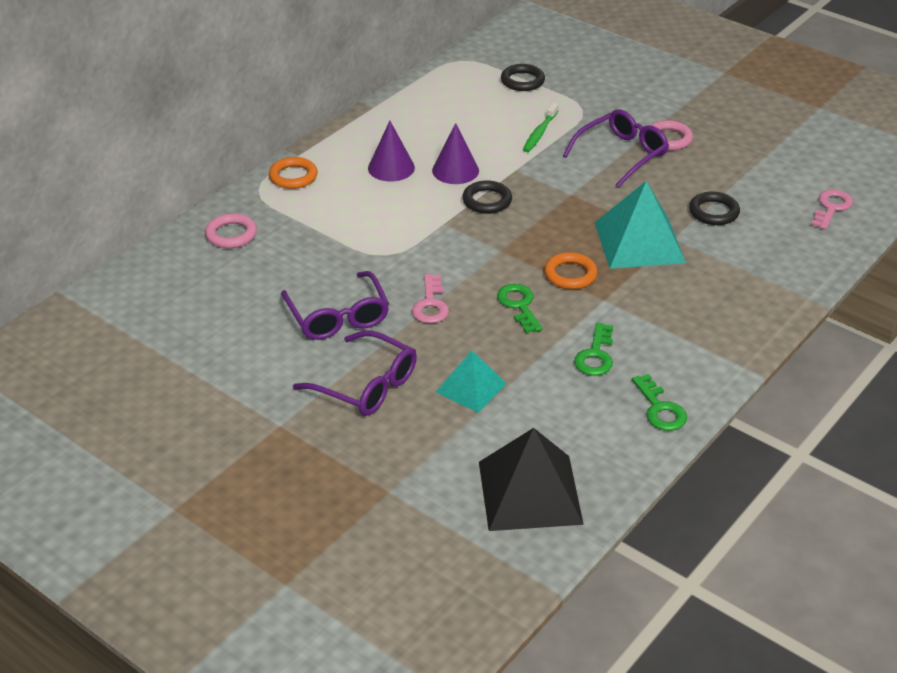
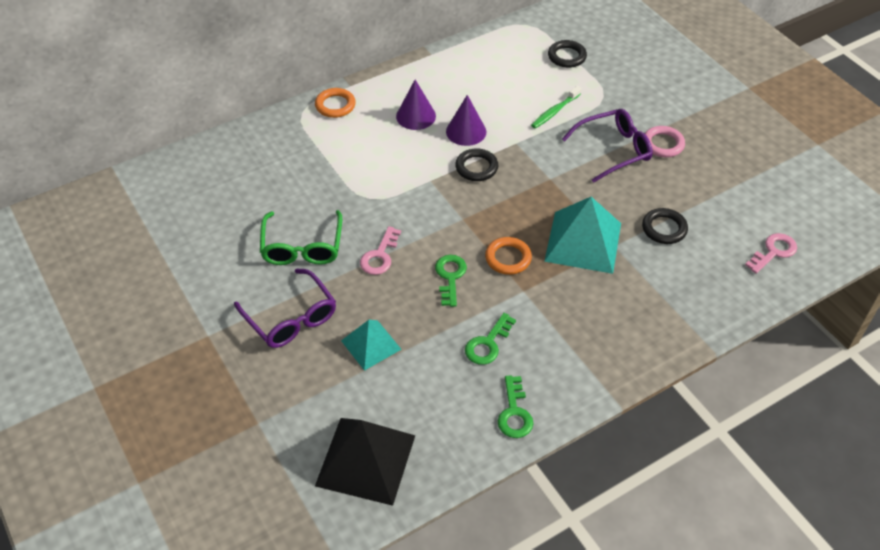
camera: 20 degrees right, 10 degrees up
(231, 234) = (261, 148): pink ring -> none
(338, 316) = (302, 246): purple glasses -> green glasses

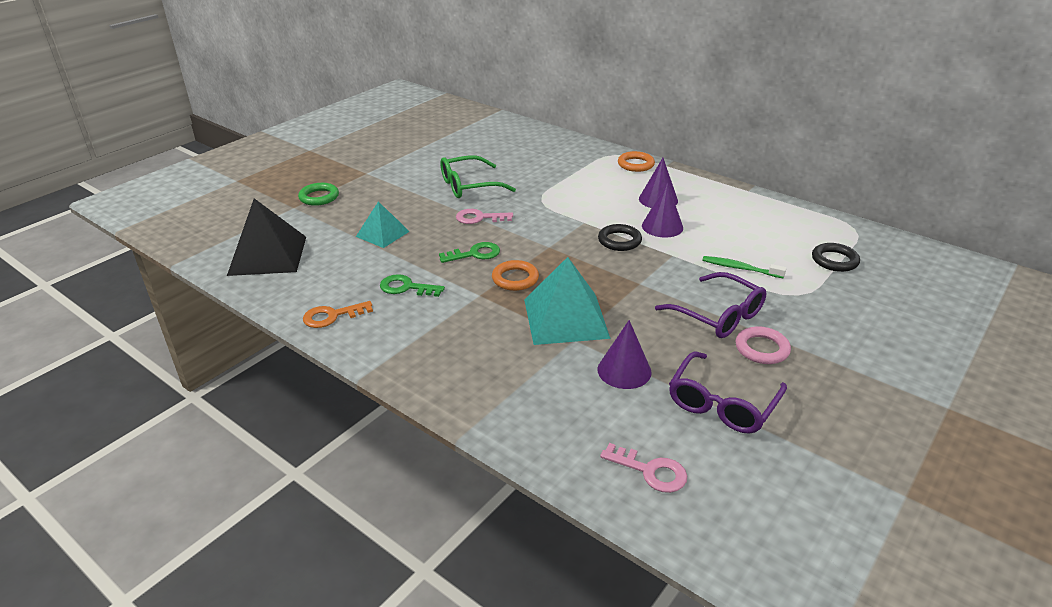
camera: 70 degrees right, 15 degrees down
(246, 393) = (319, 197): none -> green ring
(290, 317) = (396, 197): purple glasses -> purple glasses (722, 403)
(514, 413) = (332, 316): green key -> orange key
(664, 228) = (624, 370): black ring -> purple cone

